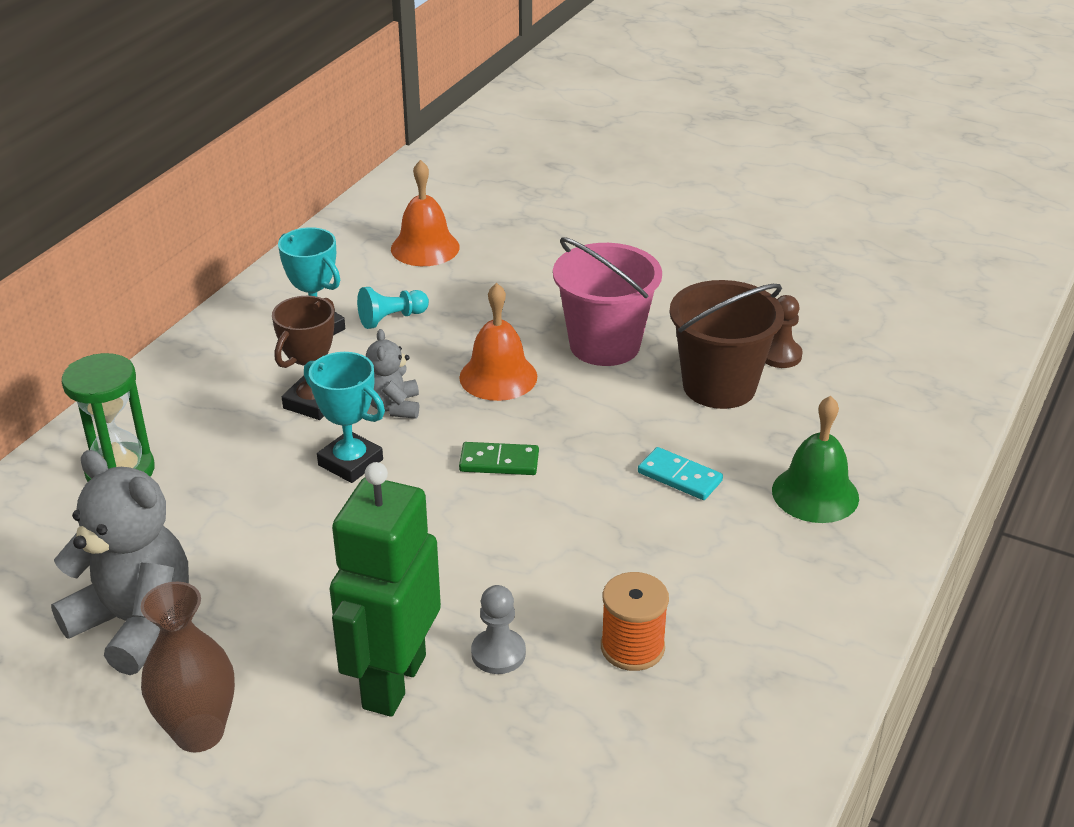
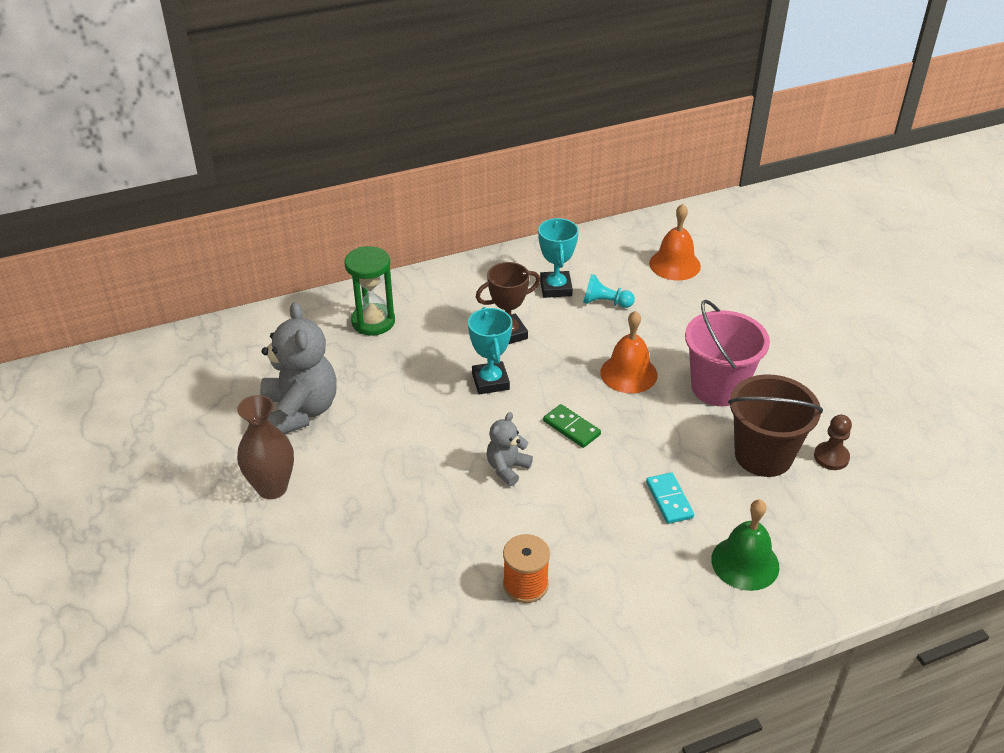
camera: 40 degrees right, 5 degrees up
(393, 681) = (384, 521): green robot -> none
(394, 407) = (548, 360): grey teddy bear -> grey teddy bear (507, 468)
(498, 653) = (451, 540): grey pawn -> none

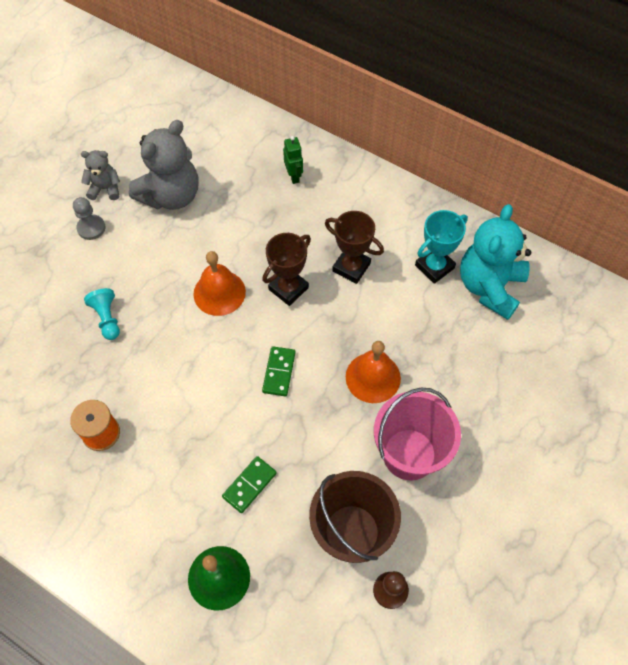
camera: 55 degrees right, 20 degrees up
(272, 487) = (91, 228): brown vase -> grey pawn
(373, 322) = (294, 176): green hourglass -> green robot
(490, 381) = (288, 288): turquoise trophy -> brown trophy
(507, 468) = (205, 354): grey teddy bear -> grey teddy bear (105, 189)
(604, 269) = (489, 287): none -> turquoise teddy bear
(605, 303) = (446, 312): turquoise pawn -> turquoise pawn (107, 318)
(669, 500) = (249, 485): turquoise domino -> green domino
(675, 264) = (545, 335): orange bell -> orange bell (219, 292)

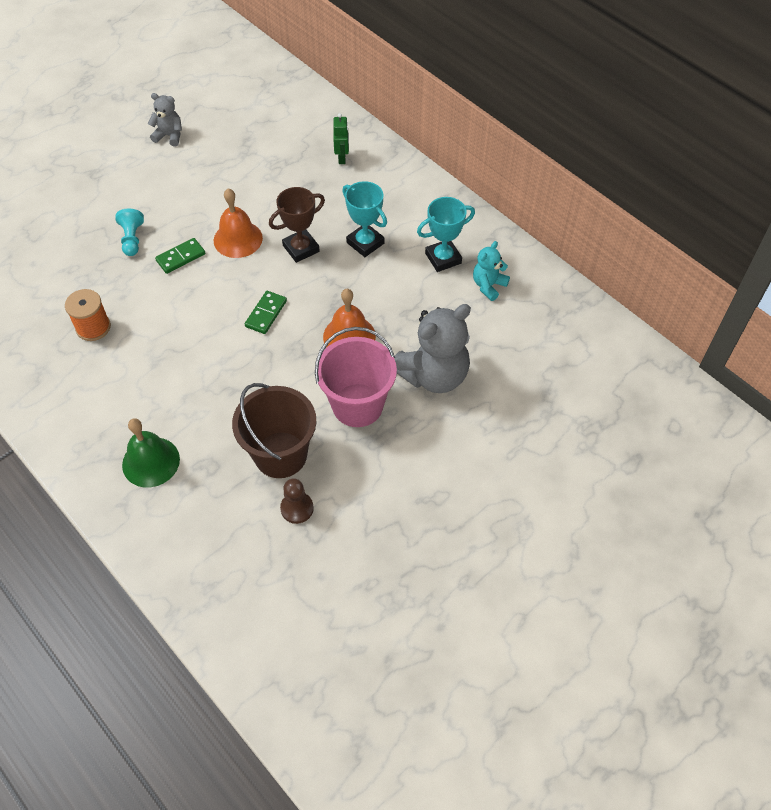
camera: 15 degrees right, 5 degrees down
(91, 228) = (145, 165): grey pawn -> none
(171, 195) = (225, 152): grey teddy bear -> grey teddy bear (433, 375)
(249, 485) = (205, 396): green domino -> green domino (180, 257)
(351, 267) = (365, 243): brown trophy -> turquoise trophy
(489, 287) = (488, 286): turquoise teddy bear -> turquoise teddy bear, size x0.52

